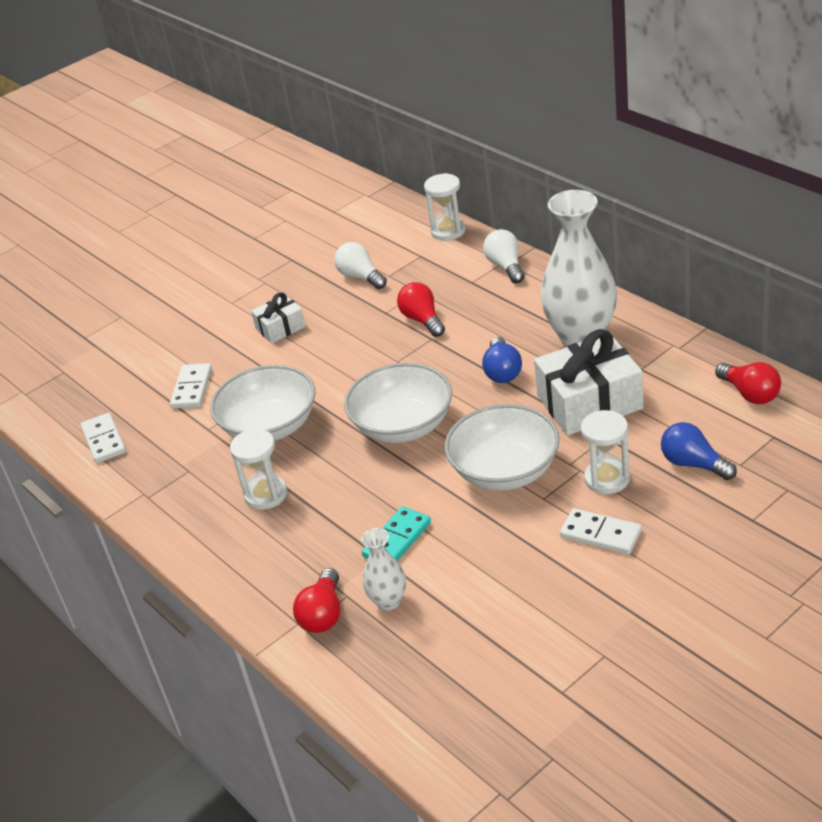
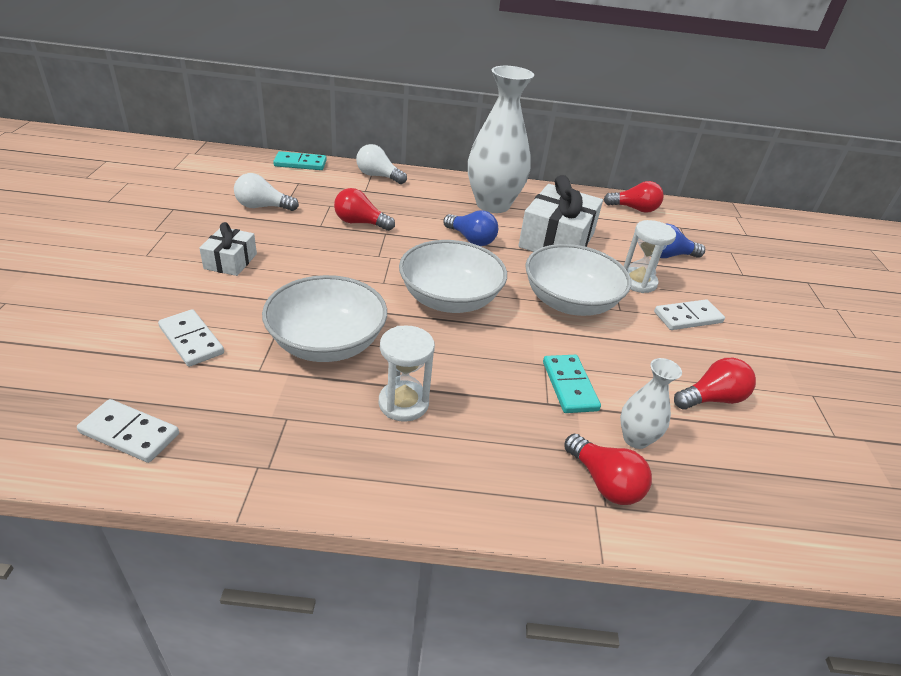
camera: 55 degrees left, 0 degrees up
(448, 231) = (300, 163): white hourglass -> turquoise domino
(499, 608) = (711, 399): none -> red light bulb

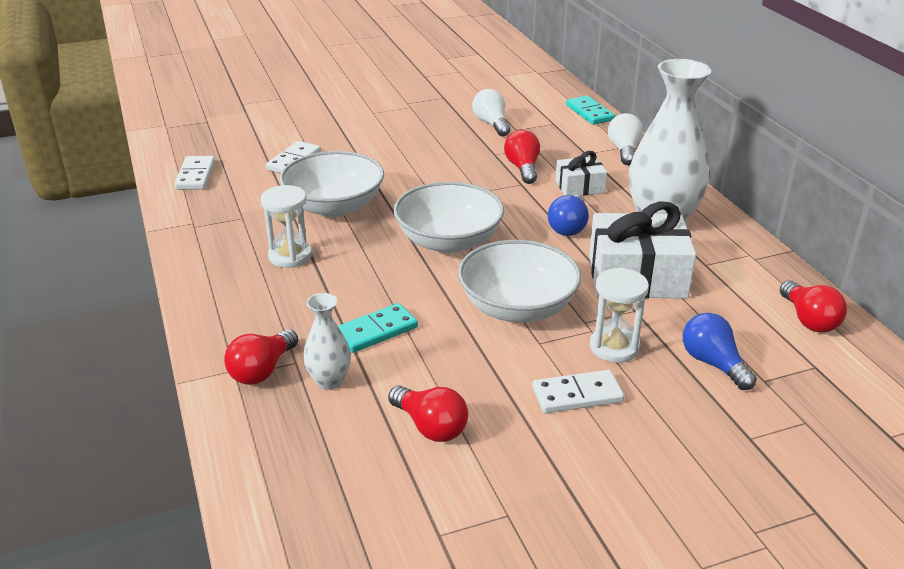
camera: 70 degrees right, 5 degrees down
(230, 261) = (398, 140): white gift -> white gift (579, 187)
(687, 317) = (577, 395): white domino -> white domino turned 60 degrees counterclockwise

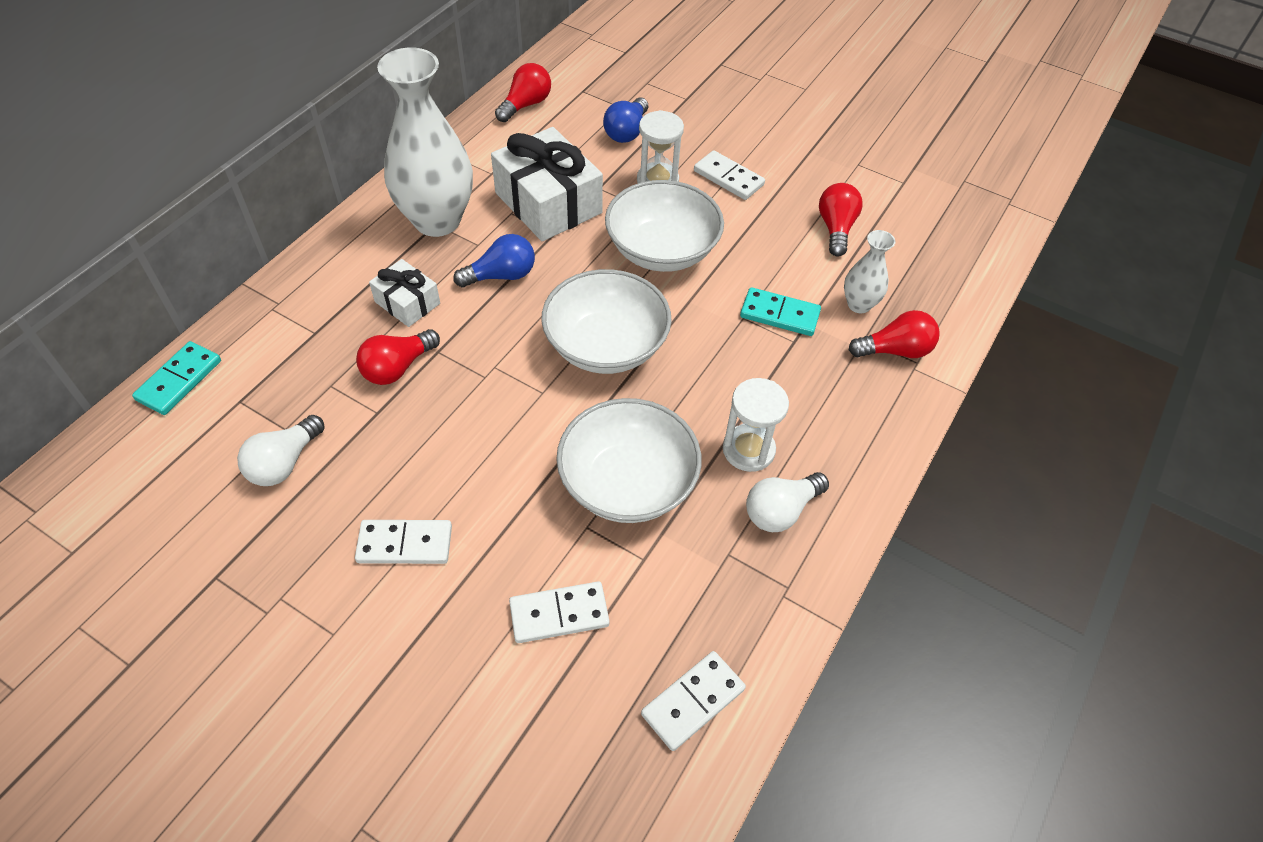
camera: 130 degrees left, 20 degrees up
(395, 138) = (405, 544): none -> white domino
(624, 150) = (284, 304): white light bulb -> white light bulb (780, 511)

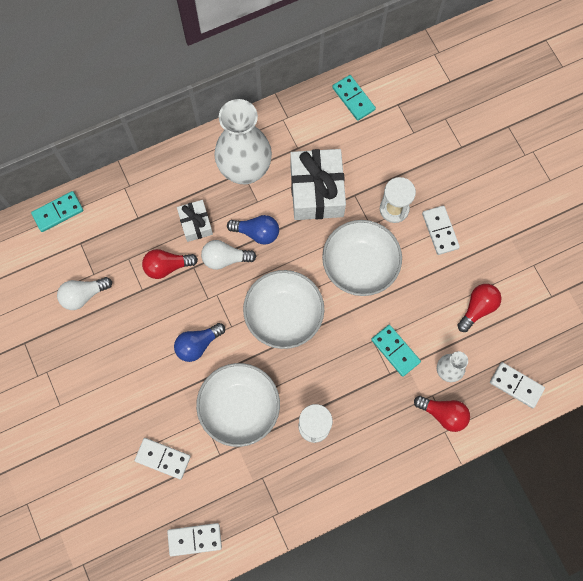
camera: 35 degrees right, 20 degrees up
(405, 544) = (115, 377): white domino -> white domino (516, 385)
(526, 105) = (353, 99): red light bulb -> turquoise domino
(626, 132) = (402, 157): blue light bulb -> blue light bulb (198, 344)
(780, 511) = (305, 471): white light bulb -> white light bulb (225, 258)

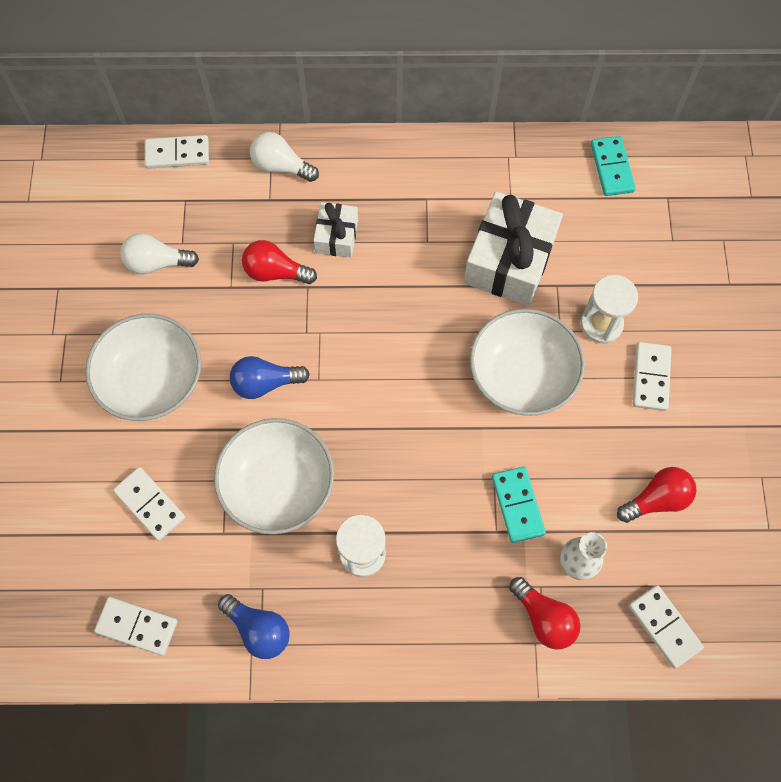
camera: 25 degrees right, 5 degrees down
(58, 212) = (177, 154): turquoise domino -> white domino
(225, 258) = (352, 293): white light bulb -> white light bulb (281, 166)
(245, 170) = (430, 197): white vase -> none
(257, 233) = (408, 279): blue light bulb -> blue light bulb (258, 629)
(284, 315) = (392, 395): white bowl -> white bowl (152, 380)

